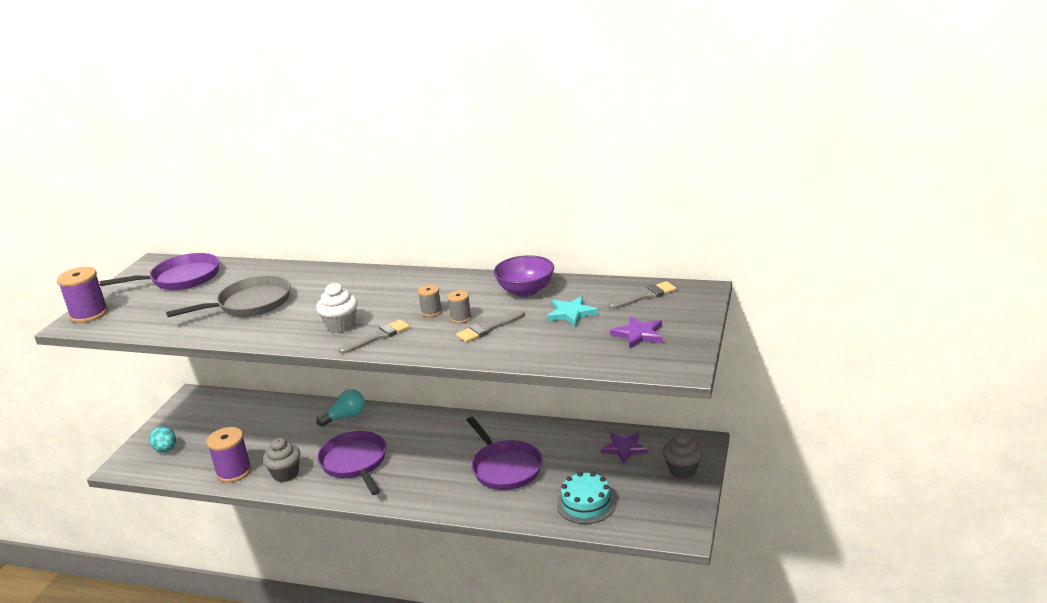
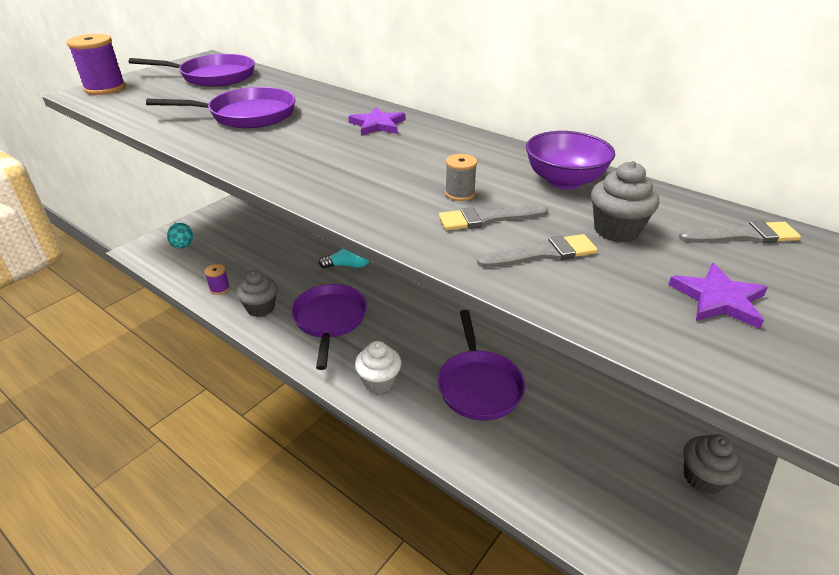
camera: 20 degrees right, 10 degrees up
(234, 471) = (219, 288): purple spool -> purple spool, size x0.55
(250, 304) = (247, 115): grey pan -> purple pan
(341, 326) = (314, 163): white cupcake -> white cupcake (379, 382)
(378, 337) = (343, 189): grey brush -> grey brush (543, 253)
(431, 312) = (428, 175): grey spool -> none
(571, 313) = (616, 230): turquoise star -> grey cupcake
(586, 504) = (555, 479): turquoise cake -> none
(624, 448) = (631, 413): purple star -> purple star (377, 124)

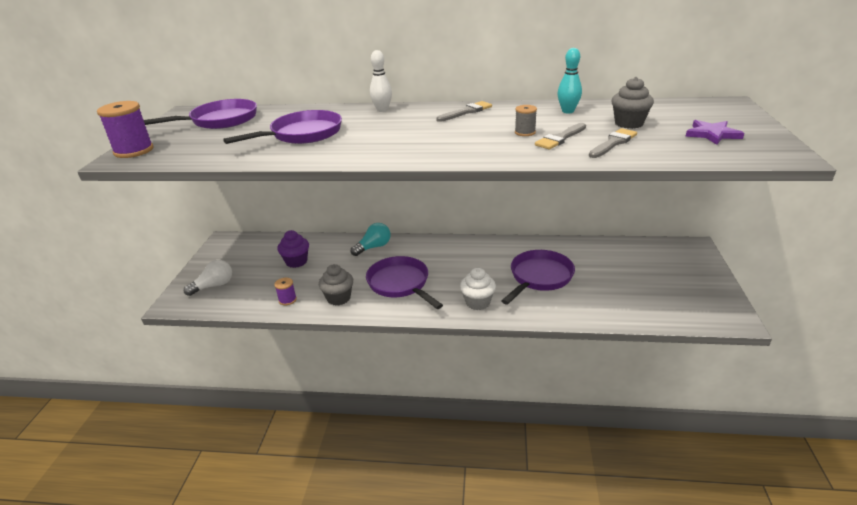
camera: 30 degrees left, 5 degrees down
(183, 246) = (214, 286): turquoise egg -> white light bulb
(268, 251) = (296, 262): none -> purple cupcake
(364, 109) = (382, 110): none -> white bowling pin
(377, 124) = (408, 115): purple star -> none
(478, 385) = (539, 277): purple pan -> purple pan turned 105 degrees counterclockwise
(564, 181) = (568, 111): purple bowl -> turquoise bowling pin
(702, 478) = (694, 268): grey cupcake -> none
(744, 235) = (684, 108): grey brush -> grey brush (466, 112)

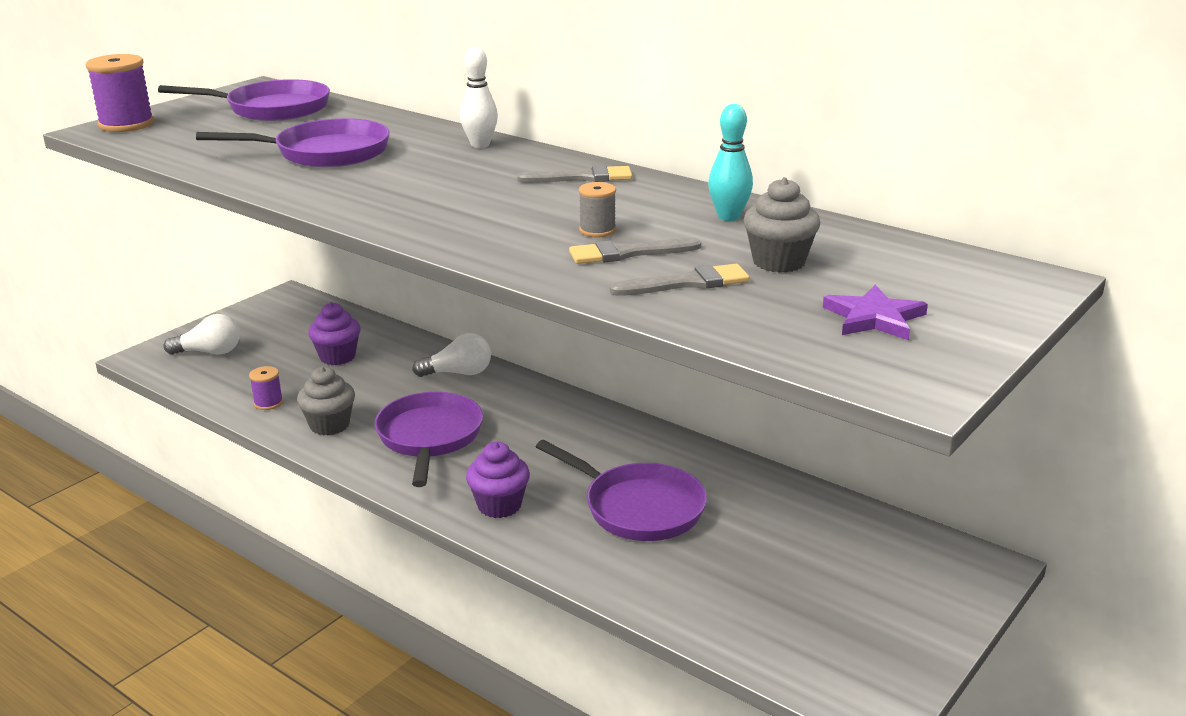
camera: 30 degrees right, 5 degrees down
(373, 247) = (458, 373): turquoise light bulb -> white light bulb
(477, 302) = (499, 505): white cupcake -> purple cupcake
(539, 277) = (638, 507): purple pan -> purple pan turned 60 degrees clockwise

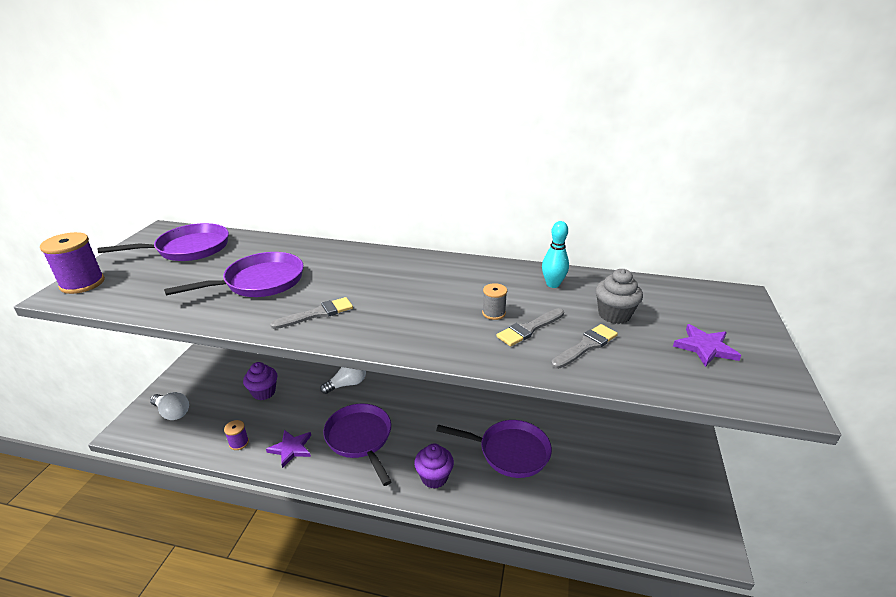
camera: 25 degrees left, 5 degrees up
(209, 352) = (172, 412): white light bulb -> white light bulb turned 60 degrees clockwise
(329, 425) = (291, 448): grey cupcake -> purple star
(480, 145) = (357, 255): white bowling pin -> none
(582, 177) = (443, 270): grey brush -> grey brush (317, 314)

